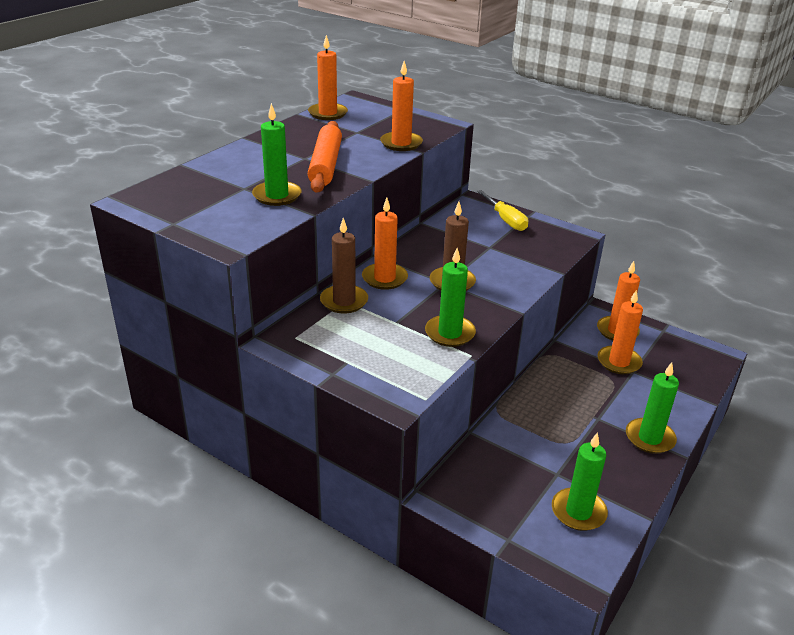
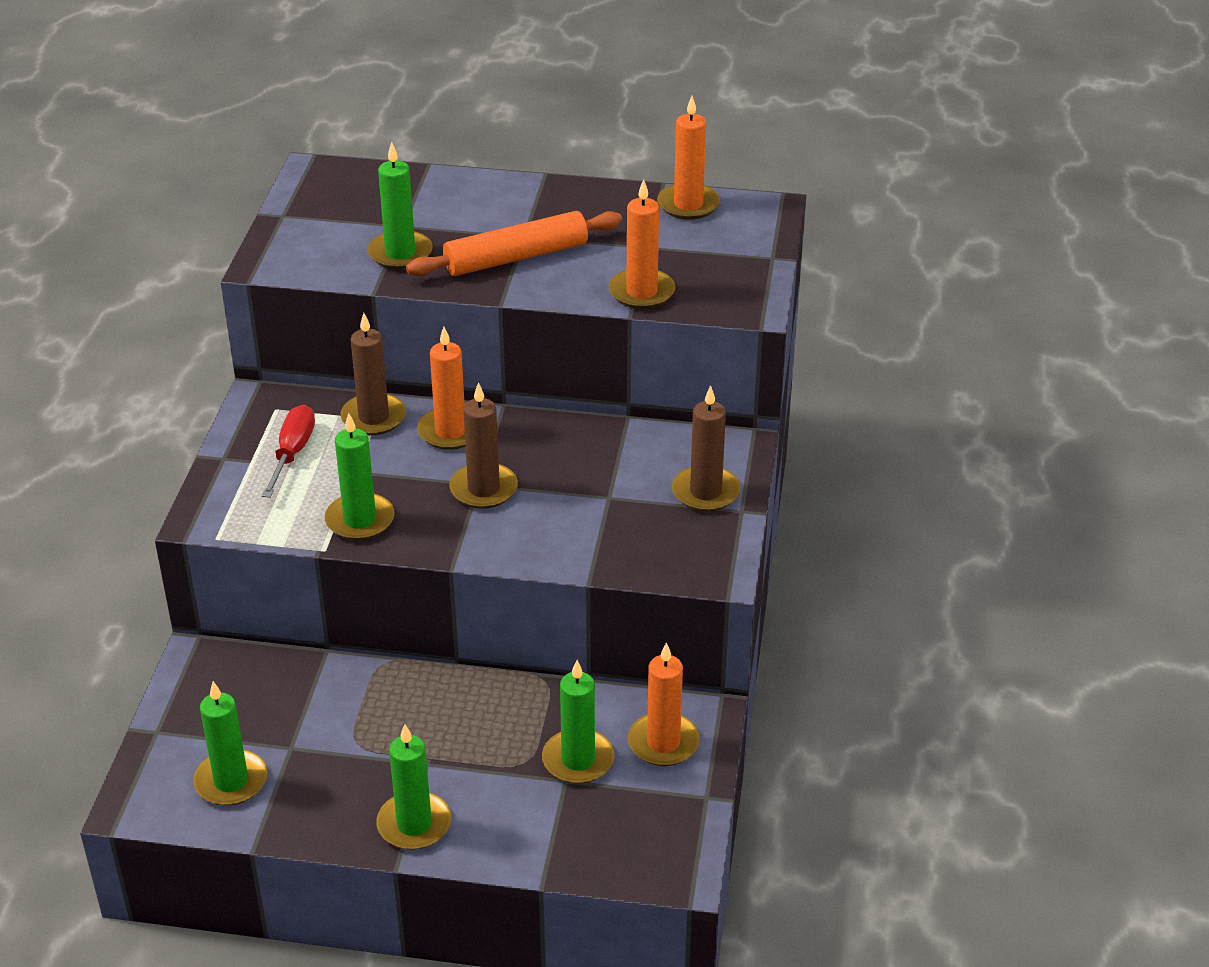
camera: 65 degrees right, 5 degrees up
(353, 342) = (293, 452): none -> red screwdriver
(506, 220) = (705, 492): yellow screwdriver -> brown candle
(619, 362) = (578, 760): orange candle -> green candle

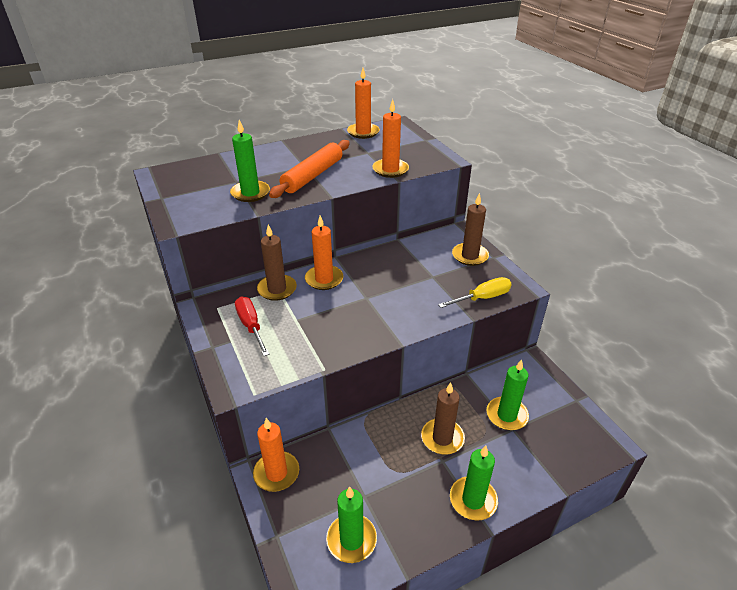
camera: 35 degrees left, 0 degrees up
(360, 520) = (326, 343): green candle -> none
(483, 489) = (372, 299): brown candle -> brown candle (442, 438)
(642, 561) = (483, 298): none -> yellow screwdriver
(663, 743) = (530, 385): orange candle -> orange candle (276, 473)

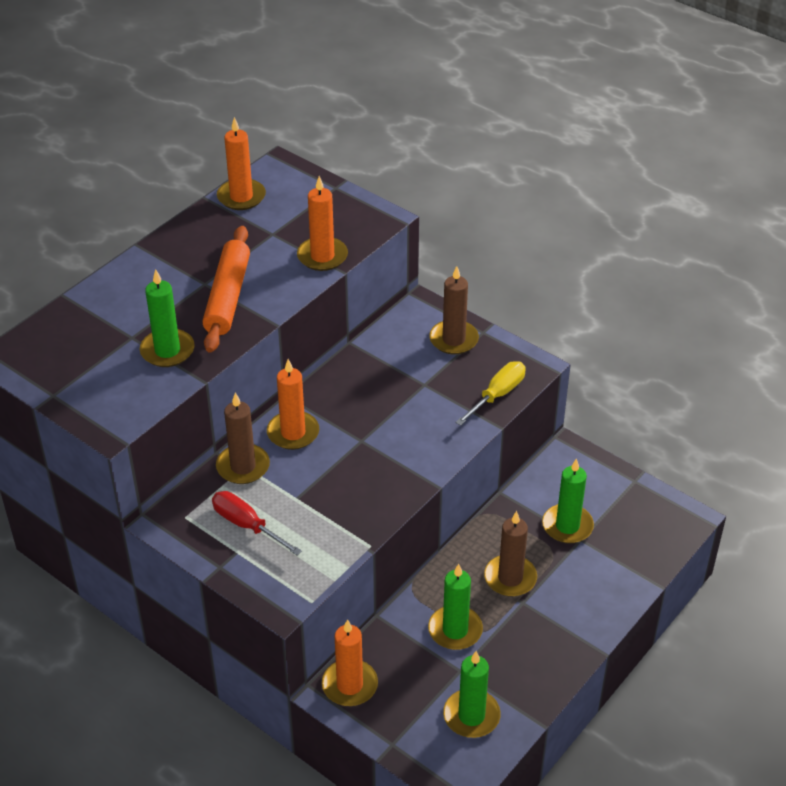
camera: 25 degrees left, 5 degrees up
(473, 500) = (573, 629): green candle -> green candle (455, 630)

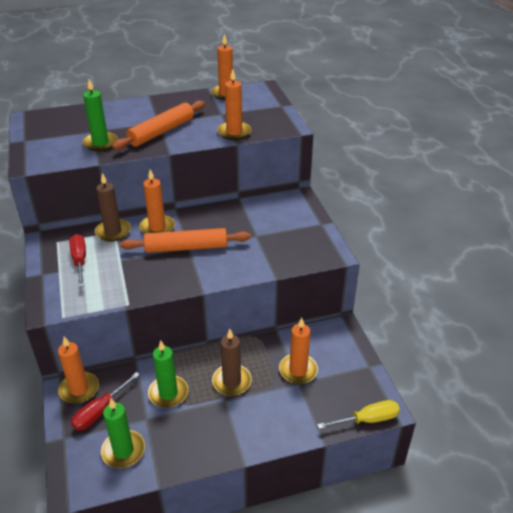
camera: 35 degrees right, 5 degrees down
(359, 441) = (186, 247): none -> orange rolling pin
(401, 694) = (99, 412): none -> red screwdriver
(453, 339) = (299, 220): brown candle -> none
(498, 394) = (294, 260): yellow screwdriver -> yellow screwdriver (368, 419)
(567, 526) = (298, 370): green candle -> orange candle

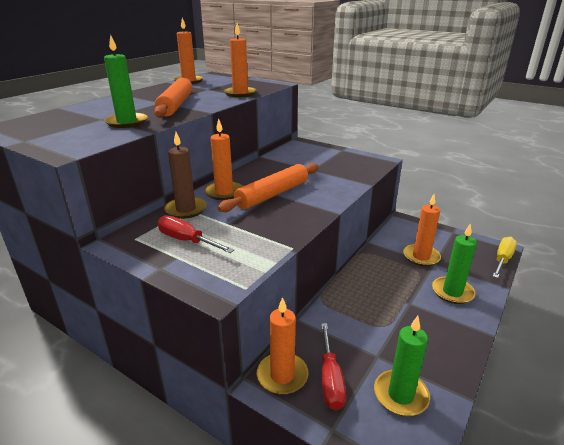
camera: 40 degrees left, 10 degrees down
(168, 393) = (363, 325): green candle -> green candle (452, 292)
(231, 381) = (393, 288): brown candle -> none

